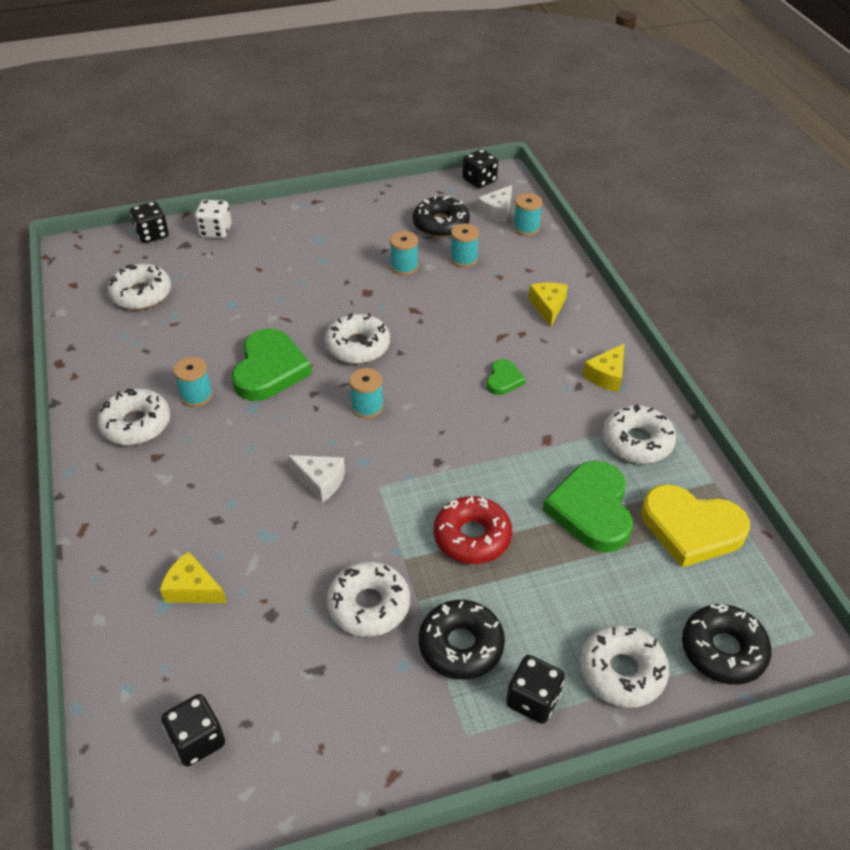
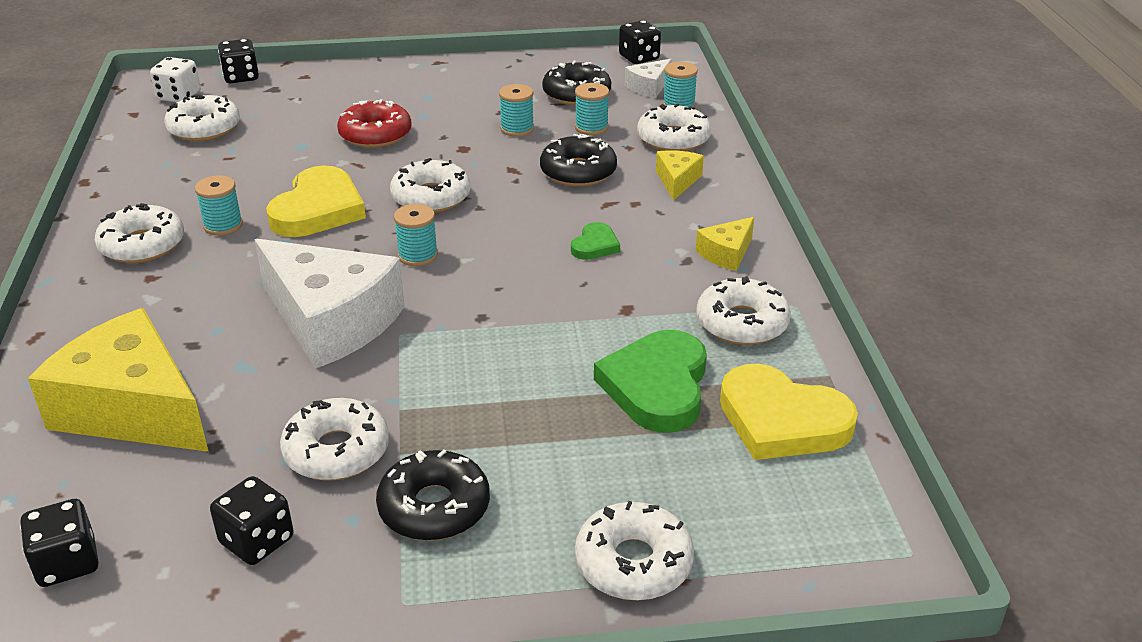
camera: 10 degrees right, 10 degrees down
(192, 589) = (133, 409): yellow cheese -> yellow cheese, size x2.21
(215, 231) = (313, 79): white dice -> white dice (179, 96)
(269, 369) = (318, 209): green heart -> yellow heart
(320, 481) = (331, 321): white cheese -> white cheese, size x2.21
(472, 537) = (494, 397): red donut -> red donut (375, 134)
(532, 264) = (673, 139): none -> white donut
(533, 700) = (504, 578): black dice -> black dice (257, 541)
(723, 650) = (779, 557): black donut -> black donut (578, 172)

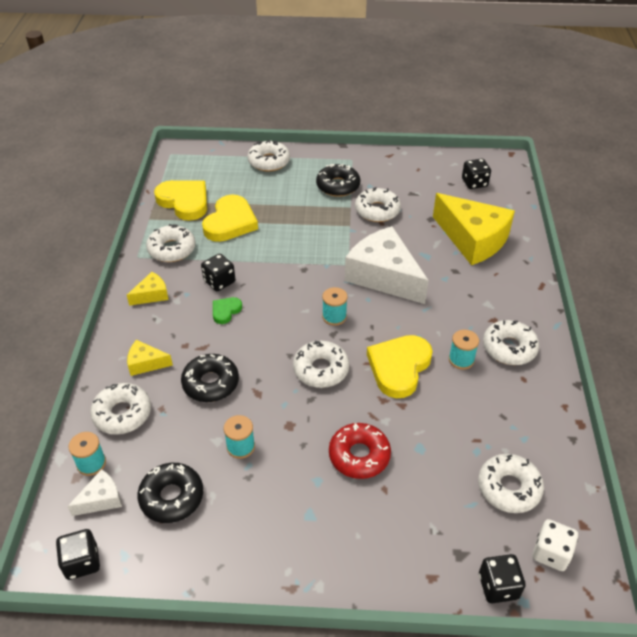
camera: 170 degrees left, 10 degrees up
(257, 541) = (405, 182): black dice -> black dice (219, 281)
(591, 127) = (179, 439): turquoise spool -> none
(657, 386) = (230, 222): green heart -> yellow heart
(677, 181) = (146, 363): yellow cheese -> yellow cheese turned 75 degrees clockwise

